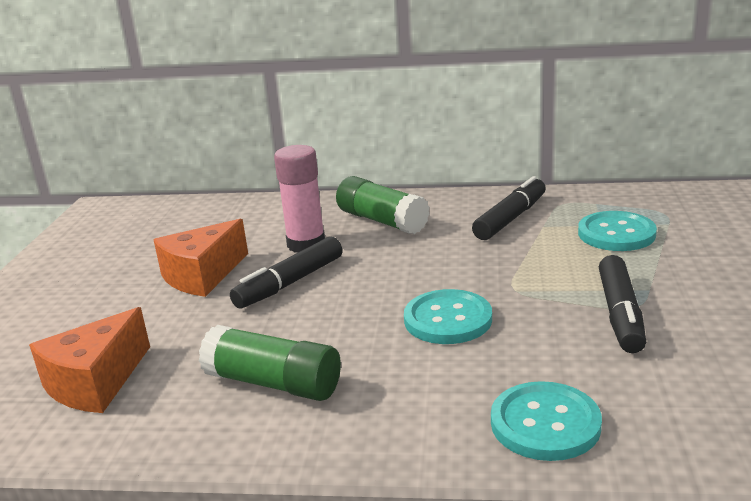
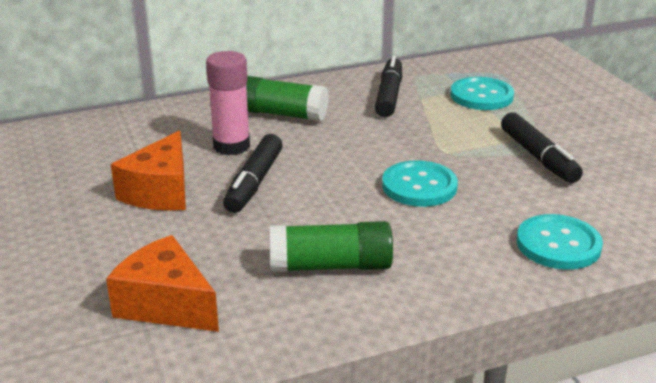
camera: 30 degrees left, 5 degrees up
(96, 382) = (166, 304): orange cheese -> orange cheese turned 120 degrees clockwise

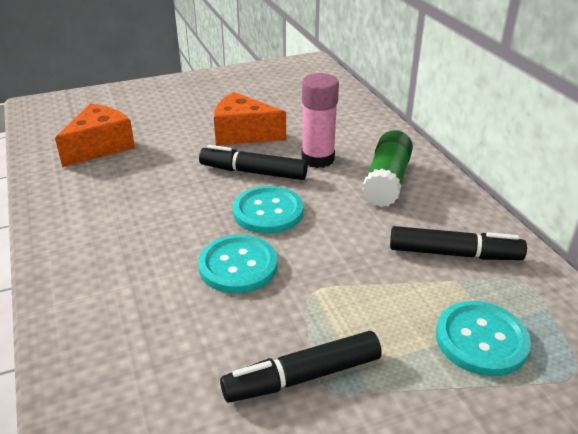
camera: 90 degrees right, 5 degrees up
(331, 266) = (118, 211): green glue stick -> none
(558, 244) = (102, 362): turquoise button -> turquoise button (268, 212)

